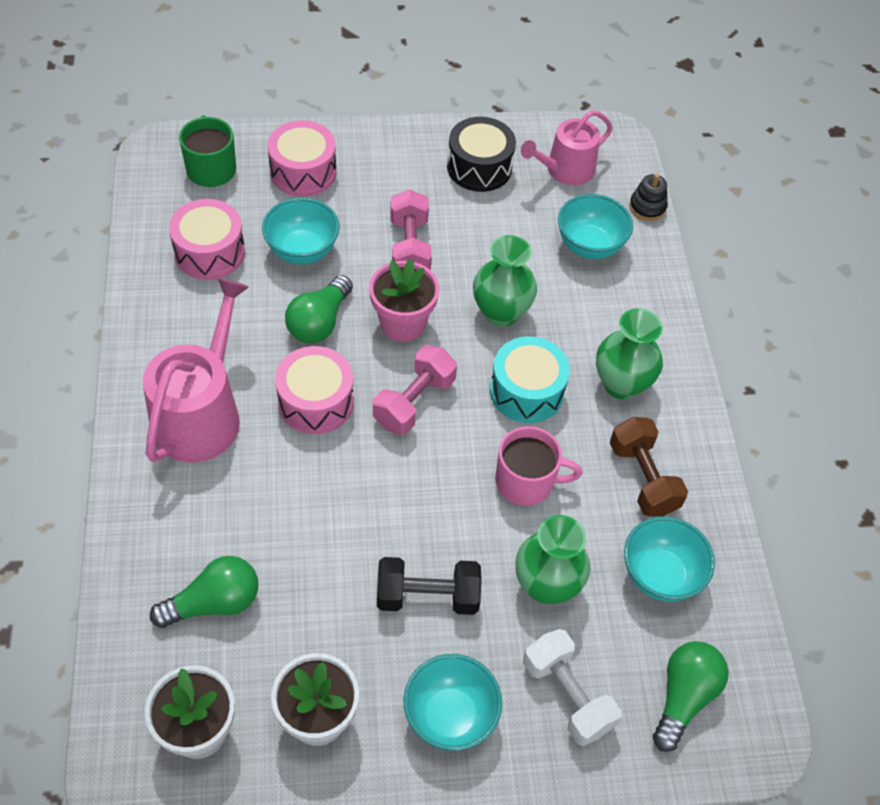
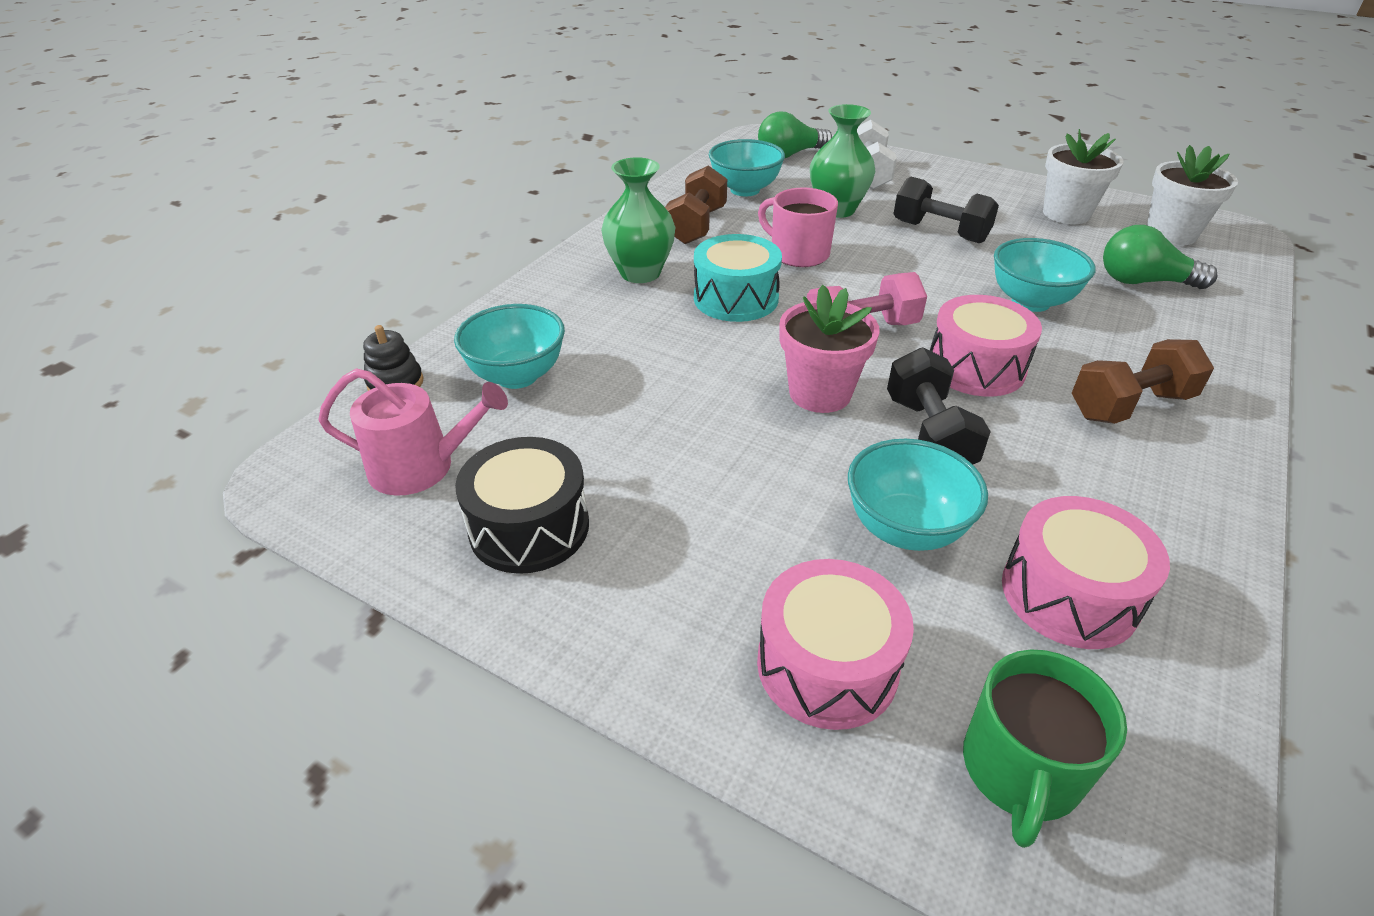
camera: 140 degrees left, 15 degrees down
(201, 414) = (1130, 405): pink watering can -> brown dumbbell
(319, 322) = (928, 434): green light bulb -> black dumbbell
(409, 247) = (740, 466): pink dumbbell -> none
(450, 716) = (961, 189): turquoise bowl -> turquoise bowl (1030, 302)
(500, 313) = (694, 360): green vase -> none

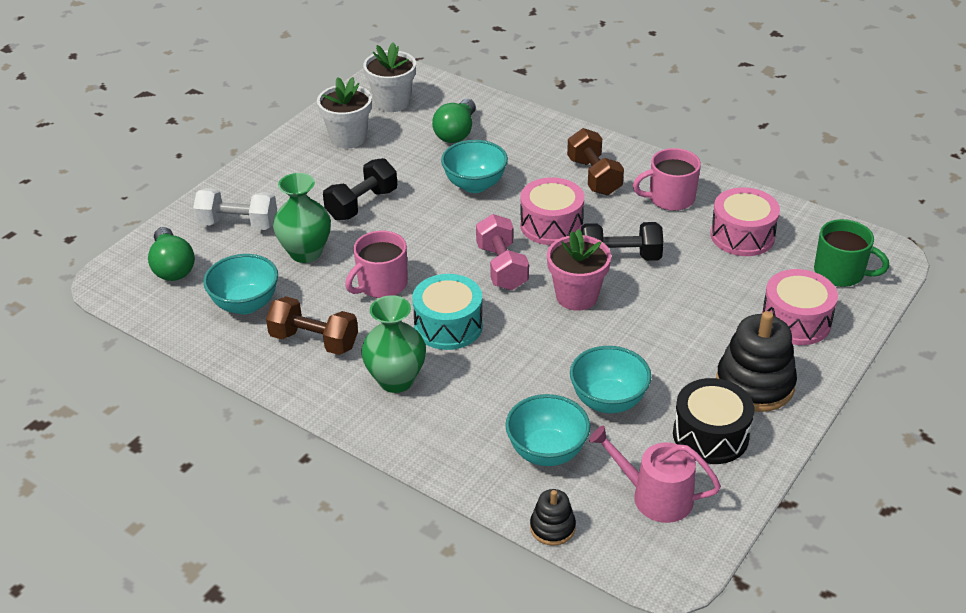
camera: 85 degrees left, 0 degrees up
(421, 467) = (655, 496): pink watering can -> pink watering can turned 75 degrees counterclockwise
(644, 589) = (754, 384): none -> black stacking toy
(905, 529) = (701, 280): turquoise bowl -> turquoise bowl (608, 401)
(1128, 494) = (670, 198): none -> pink mug

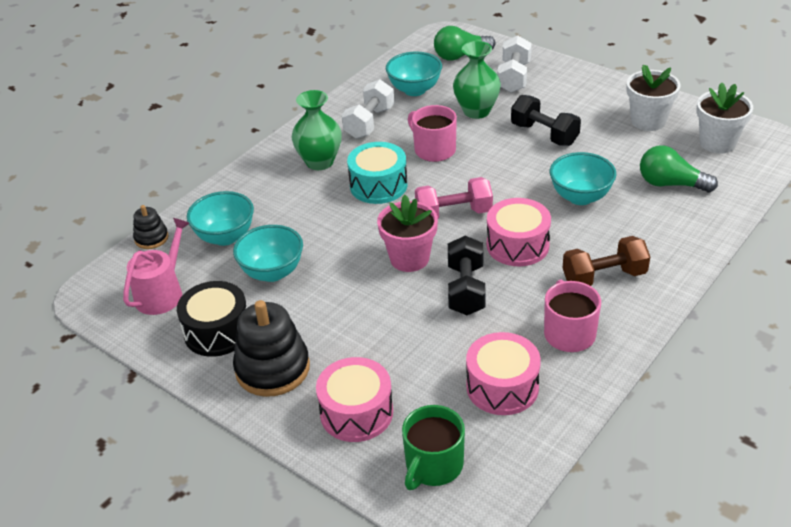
camera: 95 degrees right, 0 degrees up
(314, 341) = (369, 122): brown dumbbell -> white dumbbell

